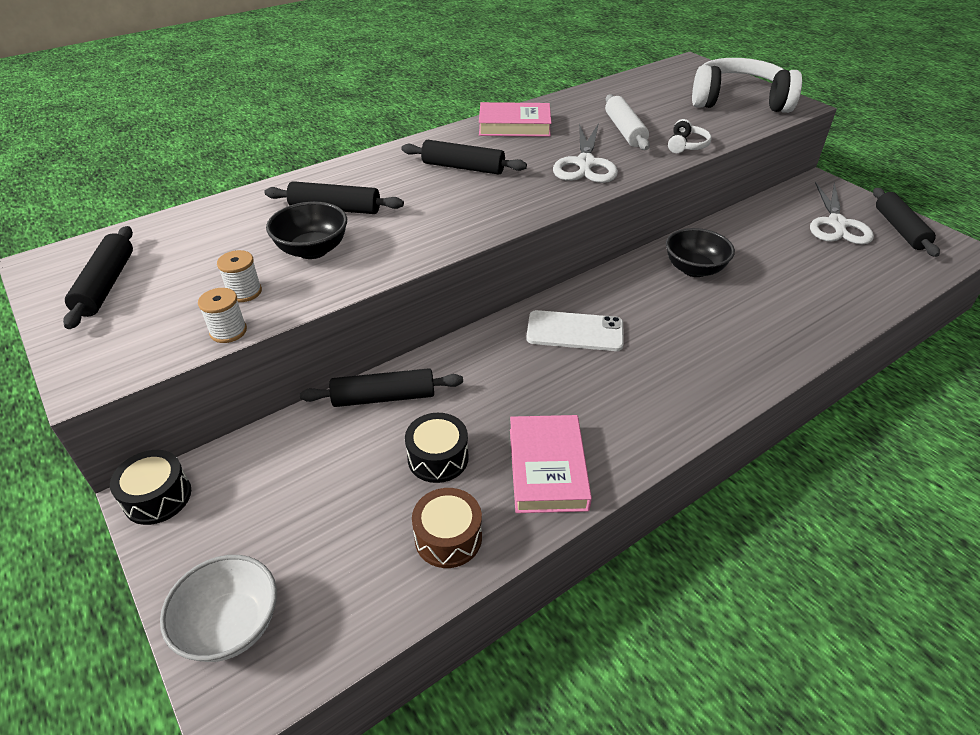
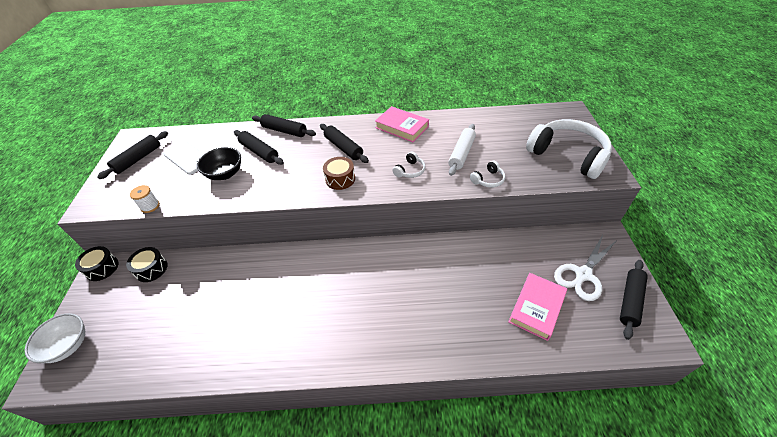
camera: 35 degrees right, 5 degrees up
(244, 292) = (177, 187): white spool -> none
(384, 397) = (219, 264): black rolling pin -> black rolling pin (284, 131)
(438, 458) = (207, 312): black drum -> black drum (151, 269)
(448, 537) = (170, 358): brown drum -> brown drum (340, 179)
(547, 468) = (243, 348): pink book -> pink book (536, 308)
(575, 331) = (338, 272): white phone -> white phone (187, 158)
(585, 164) = (410, 170): white scissors -> white headphones
(694, 269) = (446, 264): black bowl -> none

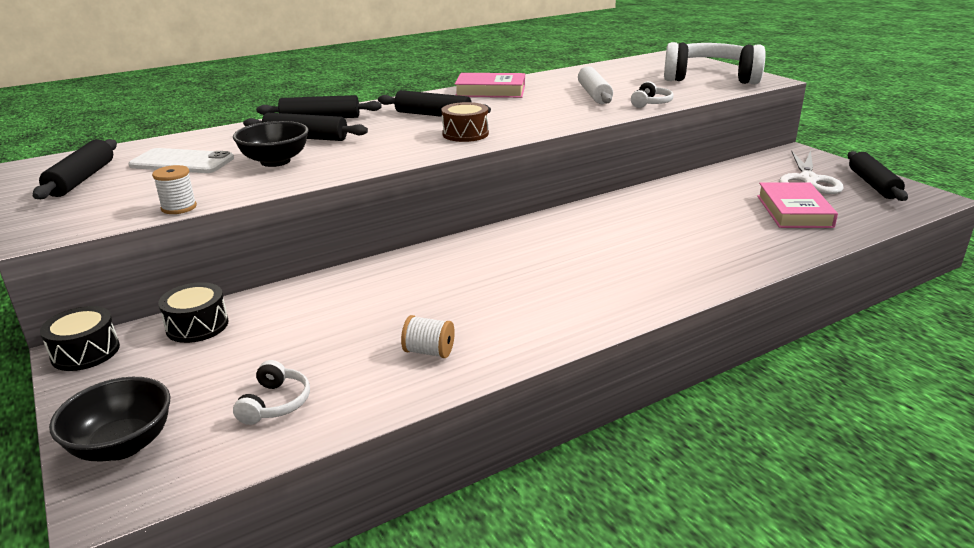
camera: 30 degrees left, 20 degrees down
(68, 346) = (122, 445): white bowl -> black bowl
(221, 344) = (429, 352): none -> white spool
(410, 170) = (549, 114): white headphones -> white headphones (275, 403)

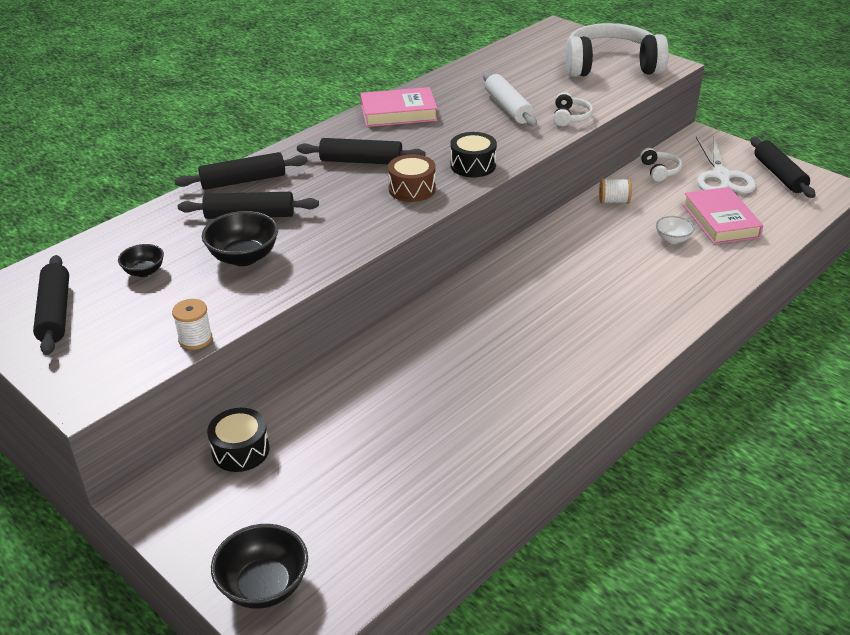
camera: 15 degrees left, 10 degrees up
(85, 352) = (153, 500): black drum -> black drum (473, 165)
(182, 162) = (144, 271): white phone -> black bowl
(275, 403) = (369, 519): white headphones -> white headphones (659, 171)
(429, 352) = (471, 440): white spool -> white spool (613, 201)
(735, 219) = (672, 239): none -> white bowl

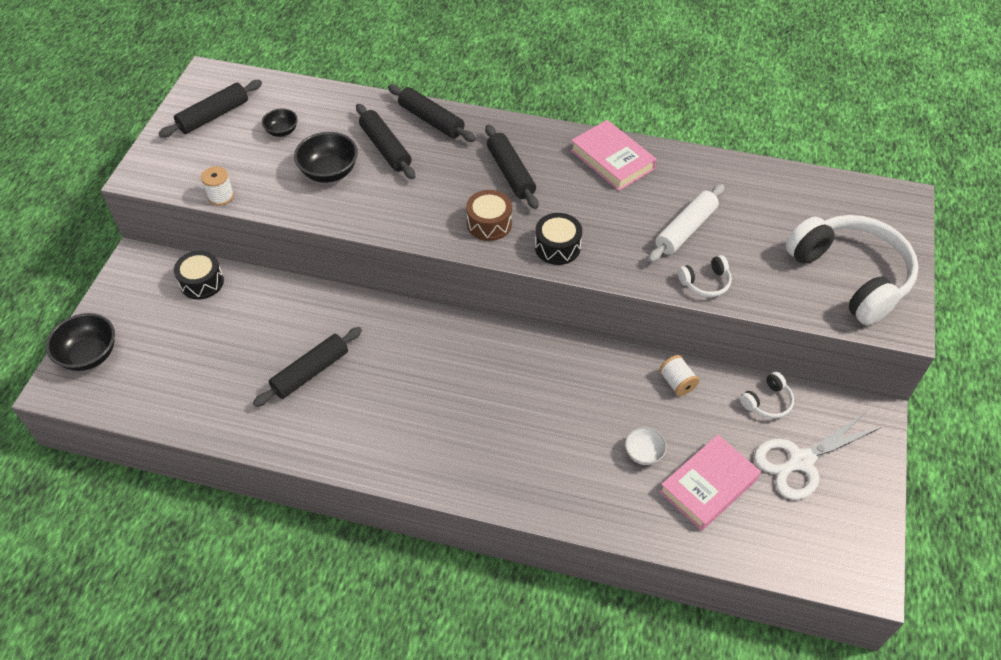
camera: 60 degrees right, 15 degrees up
(779, 175) = (849, 516): black rolling pin -> black rolling pin (310, 372)

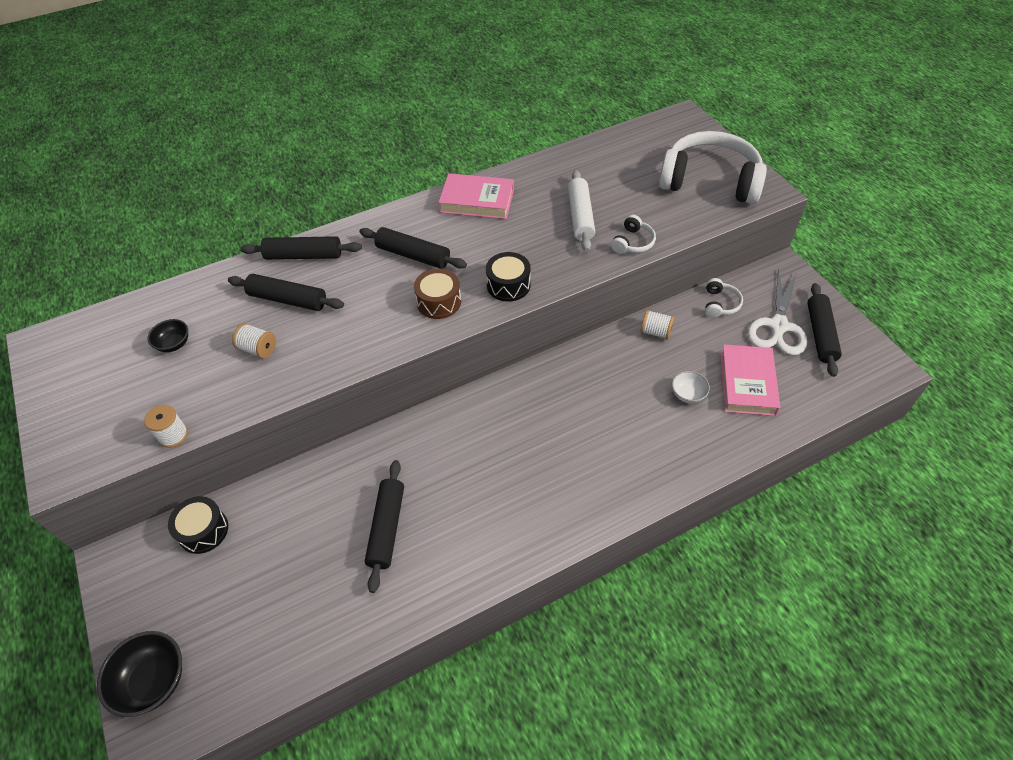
camera: 40 degrees left, 0 degrees up
(214, 116) = (87, 373): black rolling pin -> black rolling pin (820, 334)
(329, 172) = (258, 349): black bowl -> white spool

